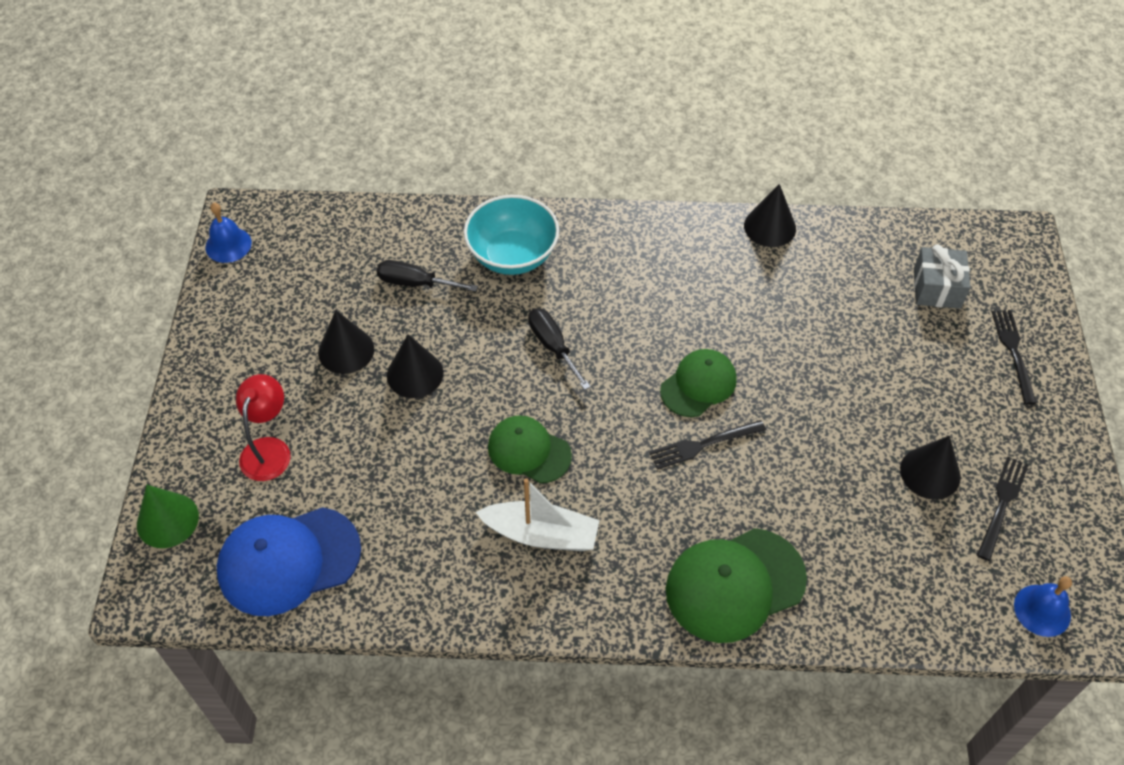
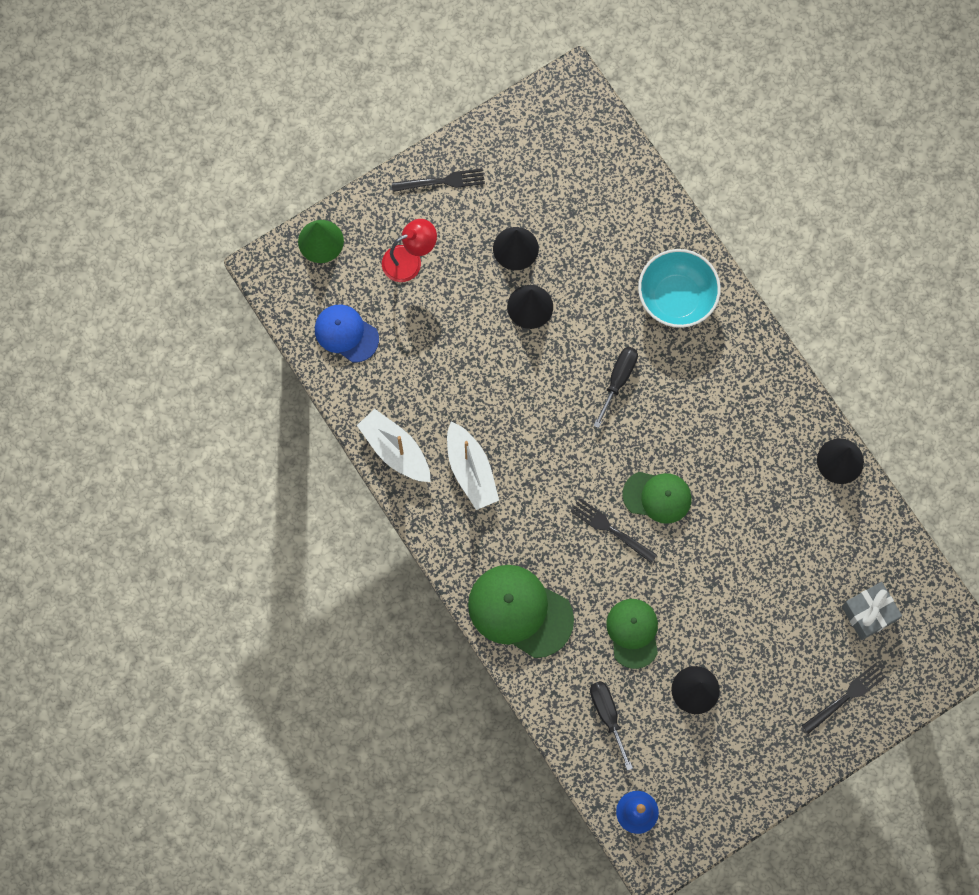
camera: 55 degrees right, 20 degrees up
(228, 245) = (542, 101): blue bell -> none
(288, 561) = (346, 333): blue cap -> blue cap, size x0.64
(415, 283) = (603, 250): black screwdriver -> black screwdriver (607, 715)
(458, 595) = (395, 450): none -> white boat
(529, 451) = (525, 421): green cap -> green cap (633, 633)
(1002, 504) = (703, 749): black fork -> black fork (442, 181)

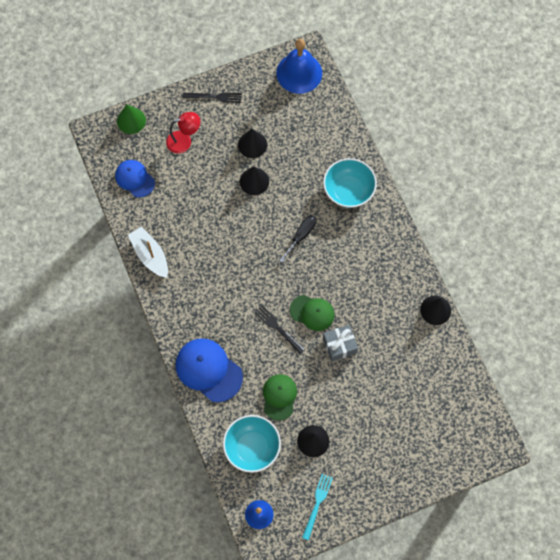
camera: 10 degrees right, 5 degrees down
(471, 471) = (195, 276): white boat -> none
(520, 611) = (208, 370): green cap -> blue cap
(565, 120) = (299, 73): none -> blue bell
(607, 715) = (252, 447): black screwdriver -> turquoise bowl
(719, 781) = (317, 503): none -> turquoise fork
(846, 696) = (412, 463): black fork -> none
(868, 613) = (437, 411): grey gift -> grey gift (339, 345)

